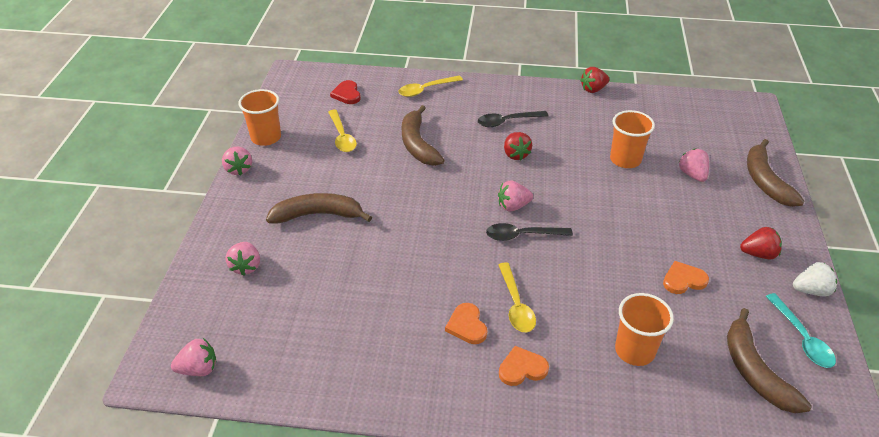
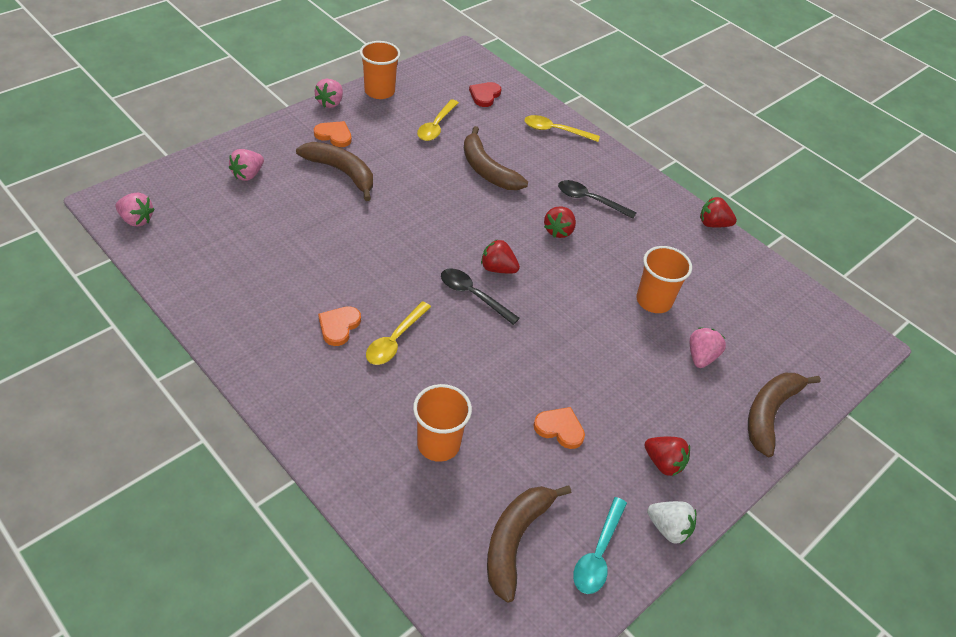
camera: 35 degrees right, 5 degrees up
(417, 144) = (487, 170): brown banana -> brown banana turned 60 degrees counterclockwise
(513, 206) = (498, 268): pink strawberry -> red strawberry
(522, 368) = (336, 386): orange heart -> orange heart (334, 135)

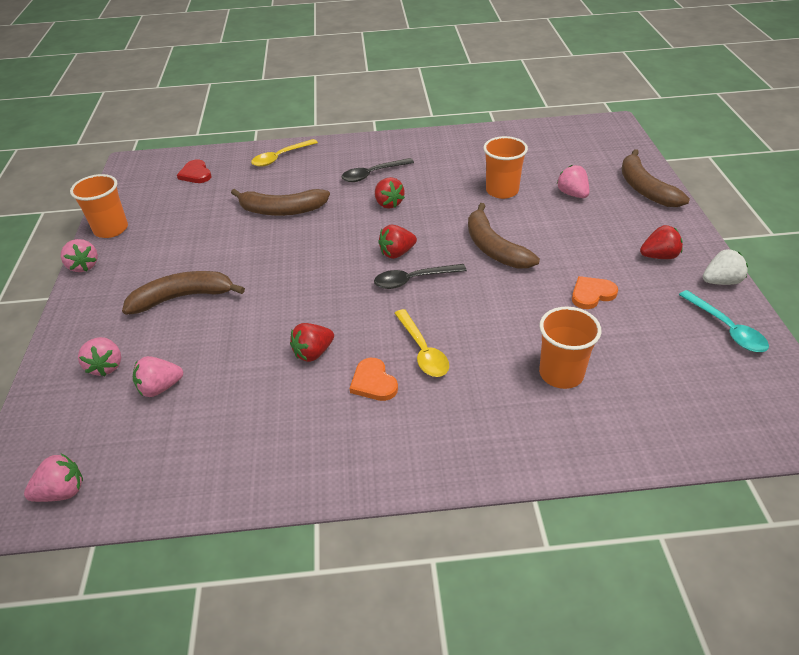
camera: 45 degrees left, 5 degrees down
(249, 213) = (160, 388): none -> pink strawberry
(334, 135) = (129, 282): orange heart -> none
(436, 126) = (197, 215): yellow spoon -> none
(515, 540) = (690, 371): brown banana -> brown banana (493, 248)
(713, 224) = (453, 132): red strawberry -> red strawberry (313, 353)

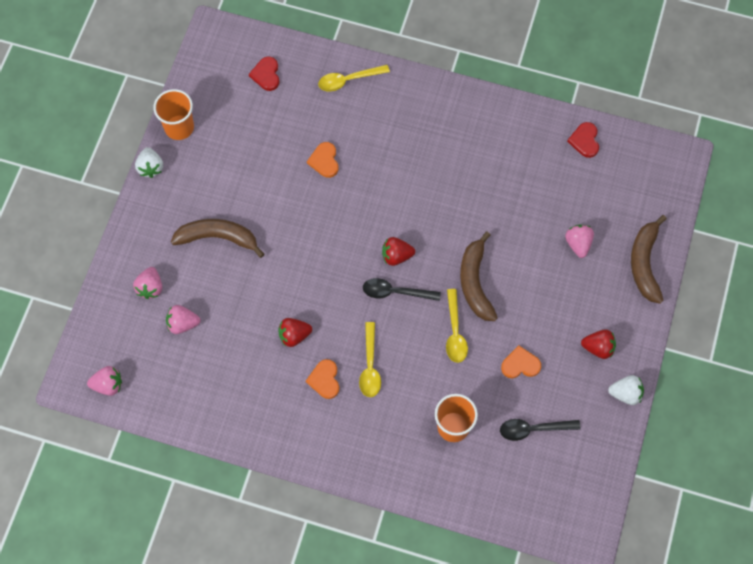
camera: 20 degrees right, 25 degrees up
(84, 266) = (150, 167): pink strawberry -> white strawberry
(282, 210) = (324, 161): brown banana -> orange heart
(372, 174) = (420, 142): black spoon -> black spoon (533, 429)
(388, 203) = (416, 190): red strawberry -> none
(501, 291) = (455, 332): none -> yellow spoon
(502, 191) = (520, 213): orange cup -> none
(523, 136) = (585, 141): none -> red heart
(726, 329) = (594, 438): turquoise spoon -> none

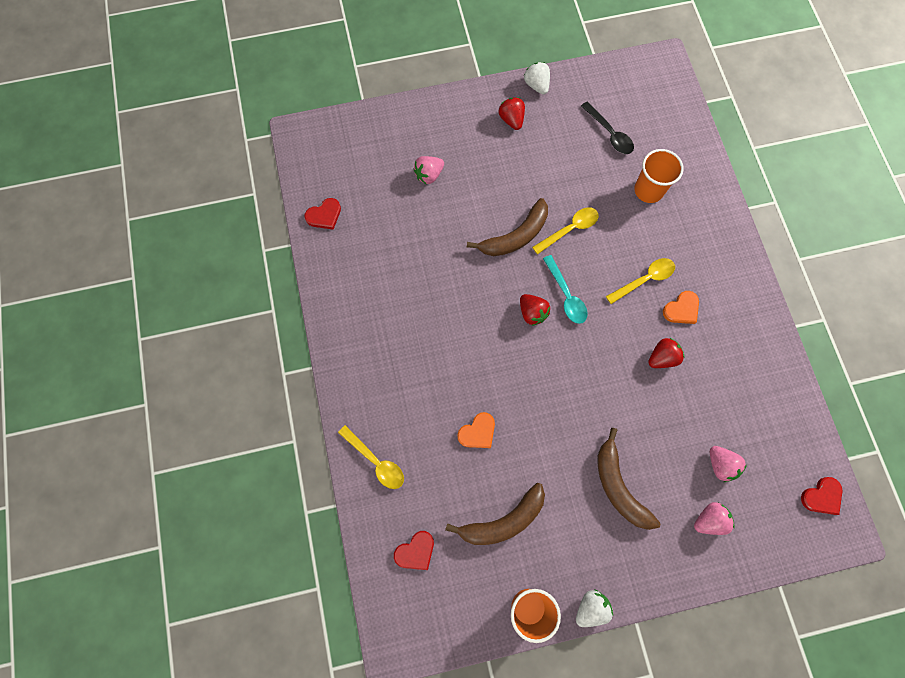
camera: 120 degrees left, 5 degrees up
(108, 385) = (822, 497): pink strawberry -> red heart
(294, 335) = (662, 357): red strawberry -> red strawberry turned 75 degrees counterclockwise
(395, 292) = (566, 295): black spoon -> turquoise spoon
(520, 364) = (563, 167): orange heart -> none
(644, 263) = (416, 119): brown banana -> brown banana (503, 521)

